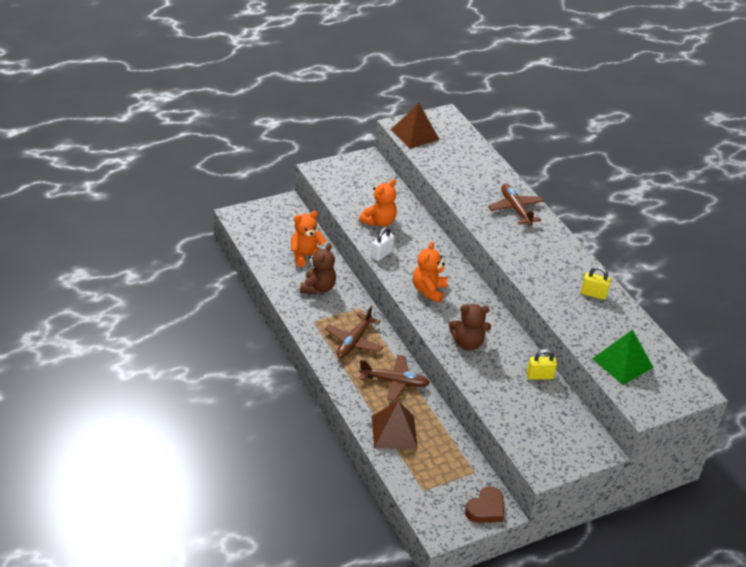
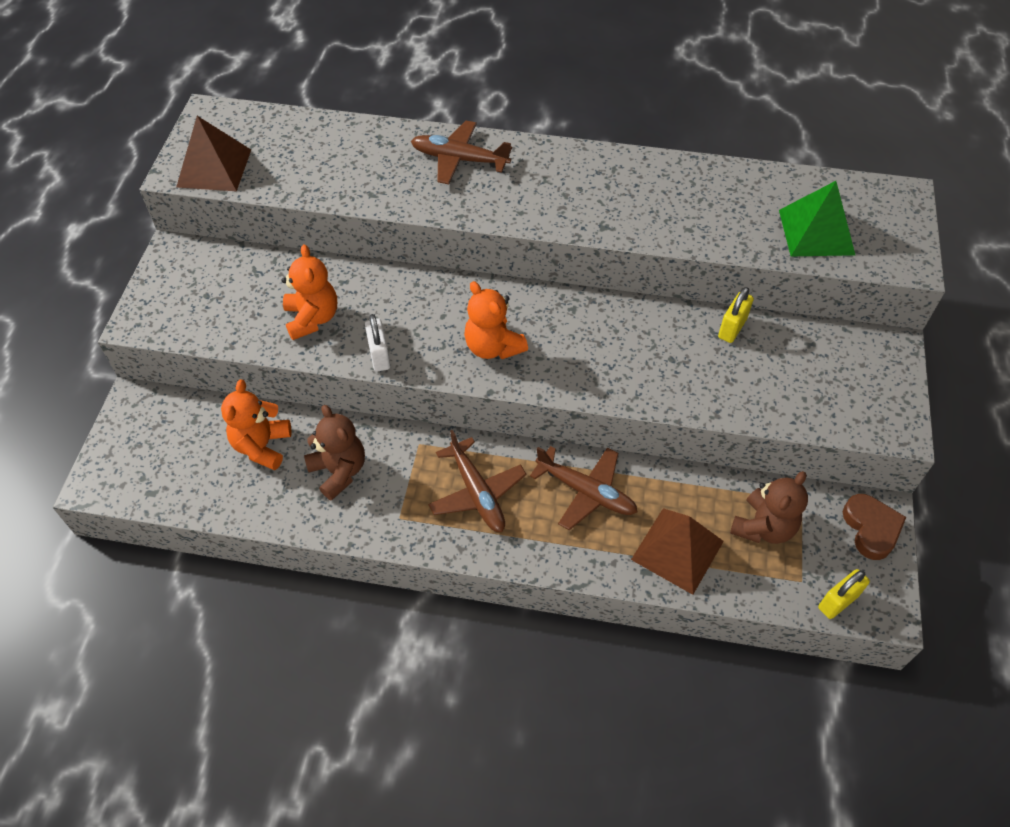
camera: 50 degrees left, 15 degrees up
(394, 382) = (586, 491): brown plane -> brown plane turned 75 degrees clockwise
(467, 343) = (623, 366): brown teddy bear -> brown teddy bear (763, 527)
(593, 294) = (676, 184): yellow padlock -> yellow padlock (837, 602)

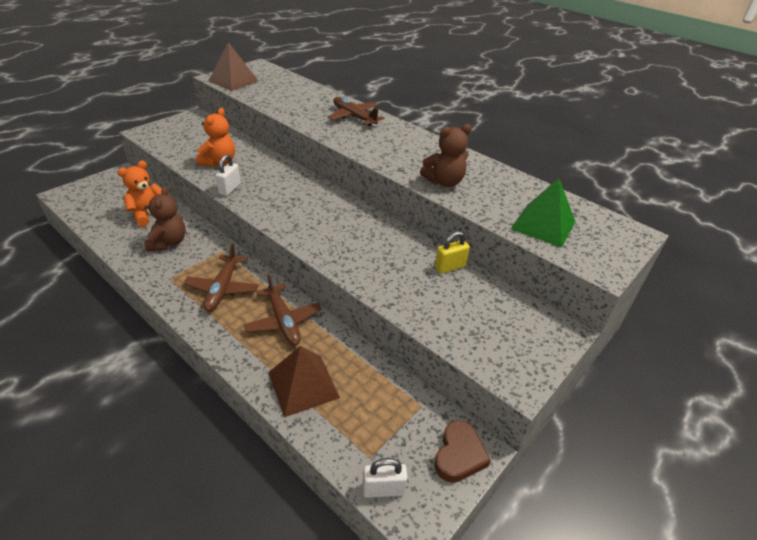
camera: 30 degrees right, 15 degrees down
(493, 347) = (292, 211): orange teddy bear -> none
(763, 527) = (376, 405): brown teddy bear -> brown teddy bear (444, 182)
(837, 602) = (383, 489): yellow padlock -> white padlock

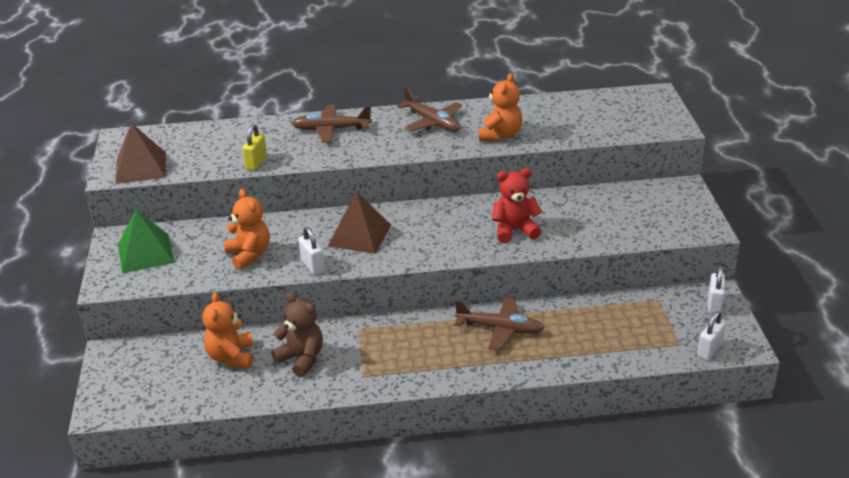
camera: 45 degrees left, 5 degrees down
(223, 288) = (417, 347): brown plane -> brown plane (432, 122)
(303, 384) = (582, 347): brown pyramid -> brown pyramid (359, 235)
(371, 258) = (514, 230): none -> red teddy bear
(444, 182) = (500, 135): brown teddy bear -> orange teddy bear
(450, 267) = (568, 199): yellow padlock -> yellow padlock (256, 163)
(459, 455) = (714, 304): brown heart -> white padlock
(543, 225) = (605, 123): green pyramid -> green pyramid (145, 253)

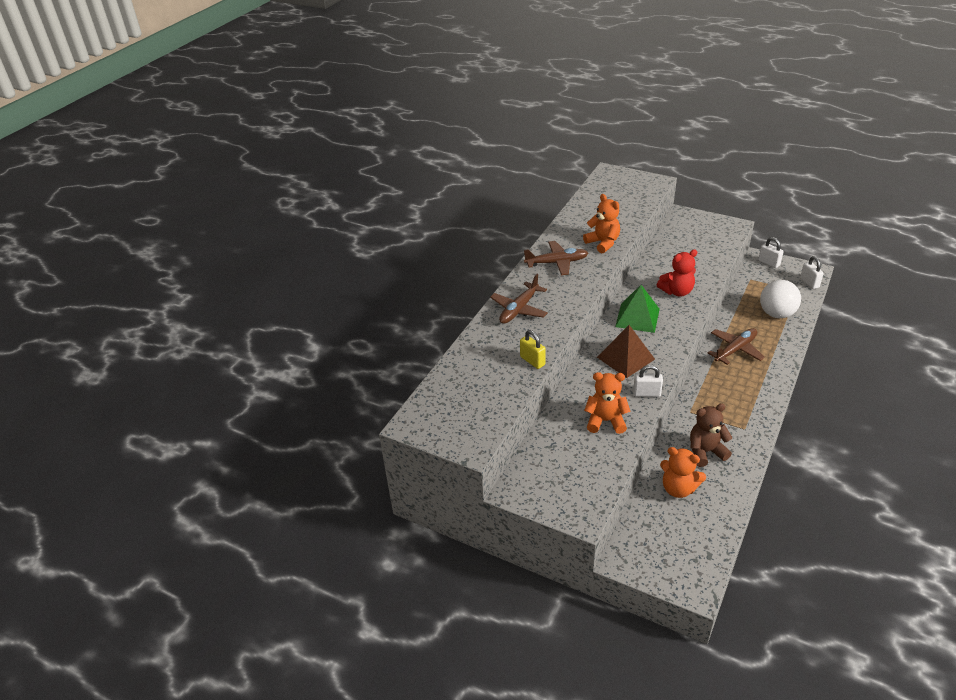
camera: 55 degrees left, 5 degrees up
(140, 167) = (476, 426): brown pyramid -> none
(145, 253) = (554, 479): green pyramid -> green pyramid (637, 317)
(514, 230) = (677, 291): red teddy bear -> red teddy bear turned 135 degrees counterclockwise
(607, 340) = (776, 314): none -> white ball

